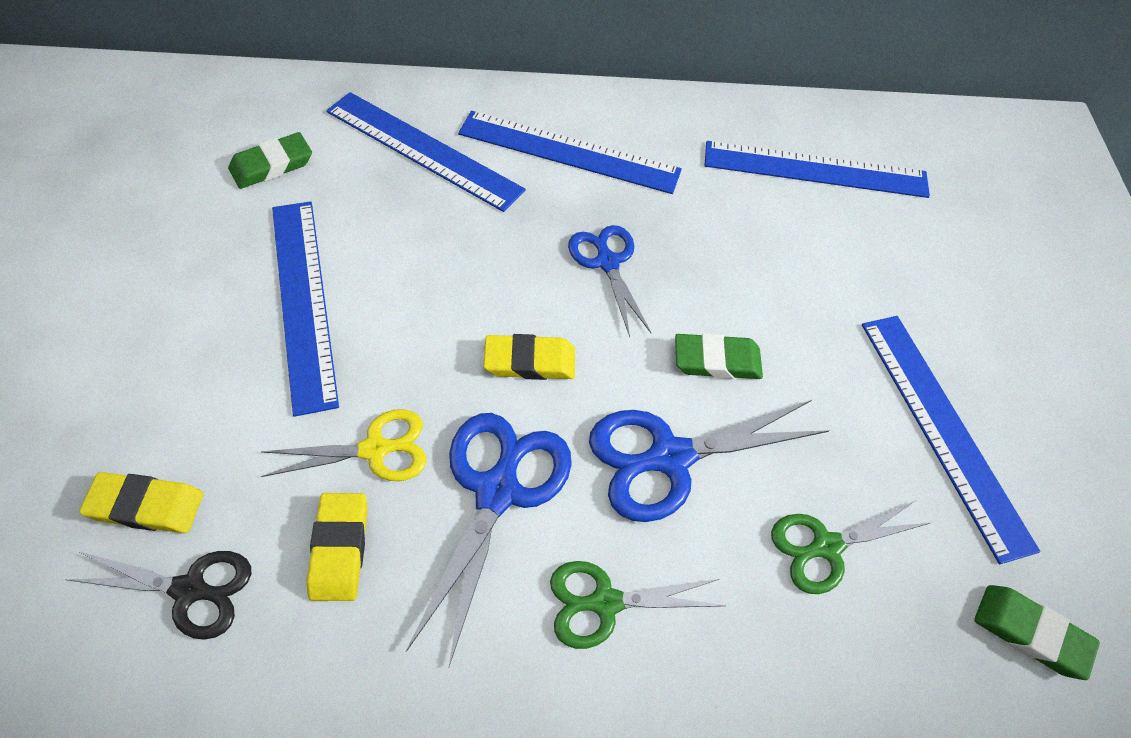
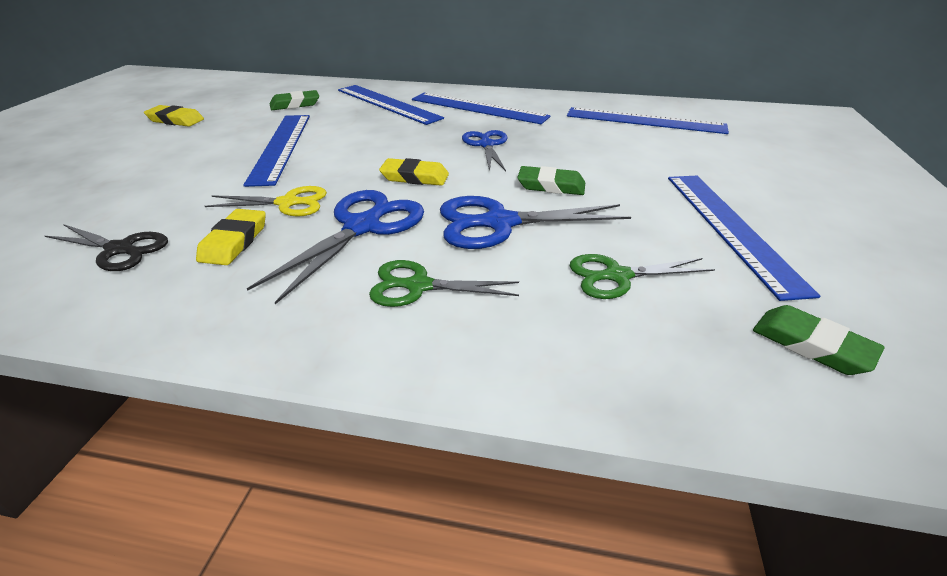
camera: 15 degrees right, 20 degrees down
(146, 506) = (123, 213): yellow eraser -> yellow eraser (176, 120)

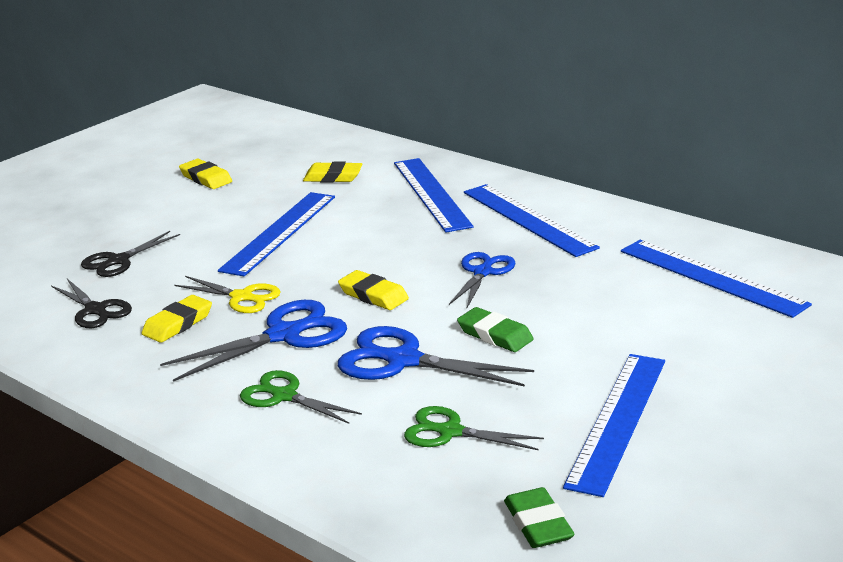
camera: 30 degrees right, 10 degrees down
(121, 197) = (118, 261): none -> black scissors
(295, 104) = (333, 177): green eraser -> yellow eraser

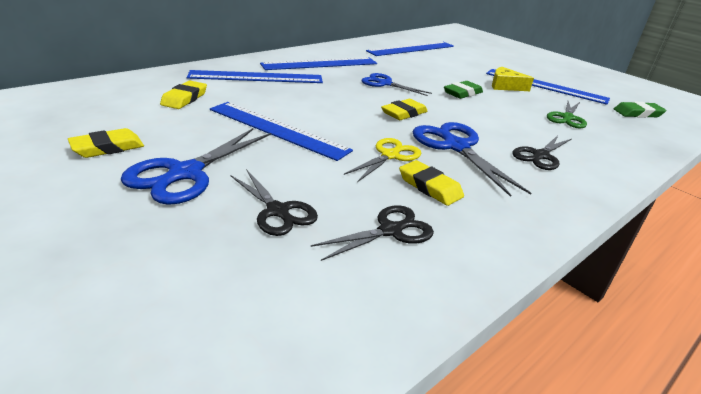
camera: 85 degrees left, 5 degrees up
(283, 396) = (540, 156): green scissors -> black scissors
(402, 360) = (491, 117): blue scissors -> blue scissors (185, 174)
(571, 375) = (505, 86): none -> yellow cheese

